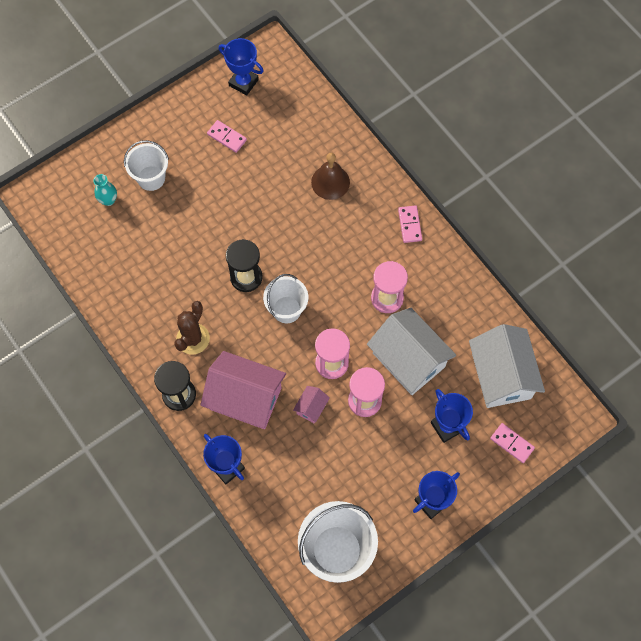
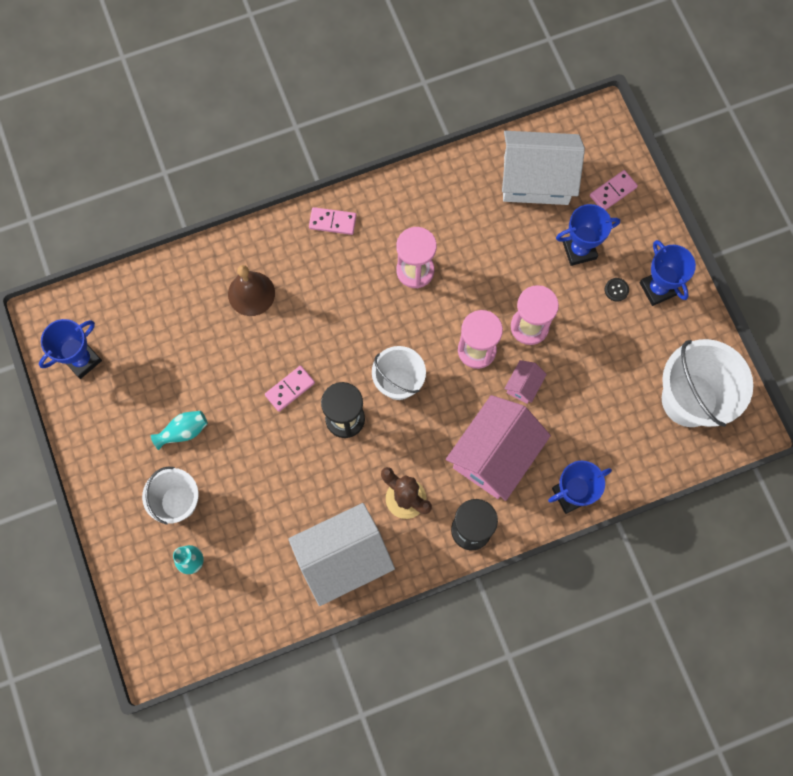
camera: 75 degrees left, 5 degrees up
(206, 166) = (183, 431): none -> turquoise vase
(227, 137) = (152, 398): pink domino -> pink domino (290, 389)
(311, 407) = (523, 385): pink house -> pink house turned 75 degrees clockwise
(408, 360) = (494, 268): white house -> white house (343, 558)
(420, 466) = (616, 290): none -> black button

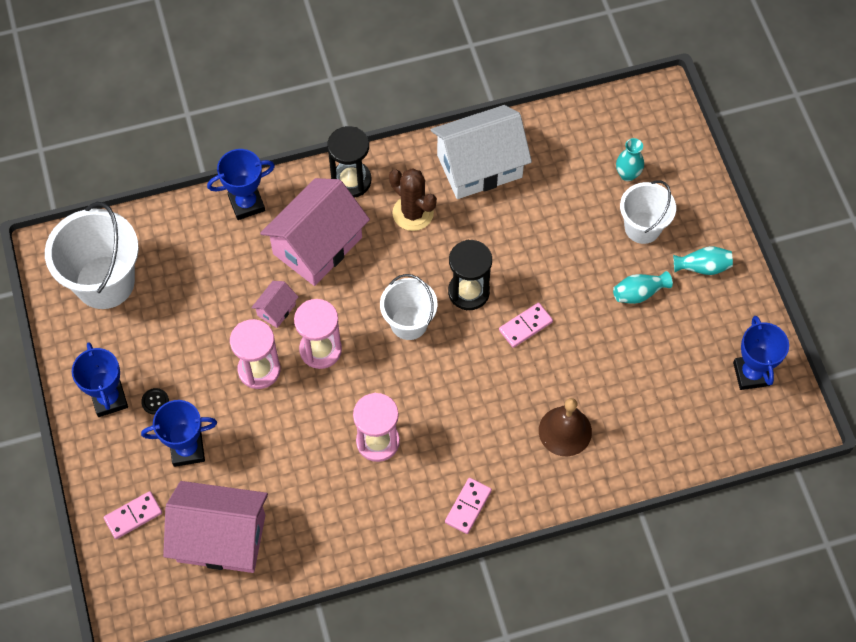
camera: 175 degrees left, 10 degrees down
(82, 360) = (751, 374): blue trophy -> blue trophy turned 60 degrees counterclockwise
(121, 464) = (702, 267): none -> turquoise vase
(332, 222) = (468, 506): pink domino -> pink domino turned 75 degrees counterclockwise
(536, 180) = (221, 538): white house -> pink house

